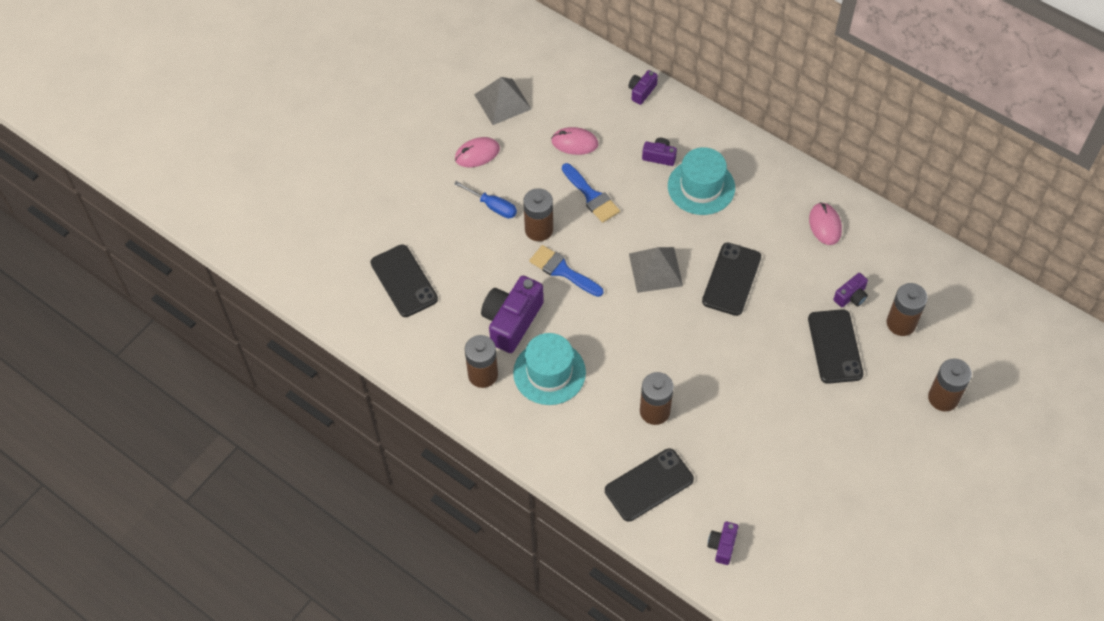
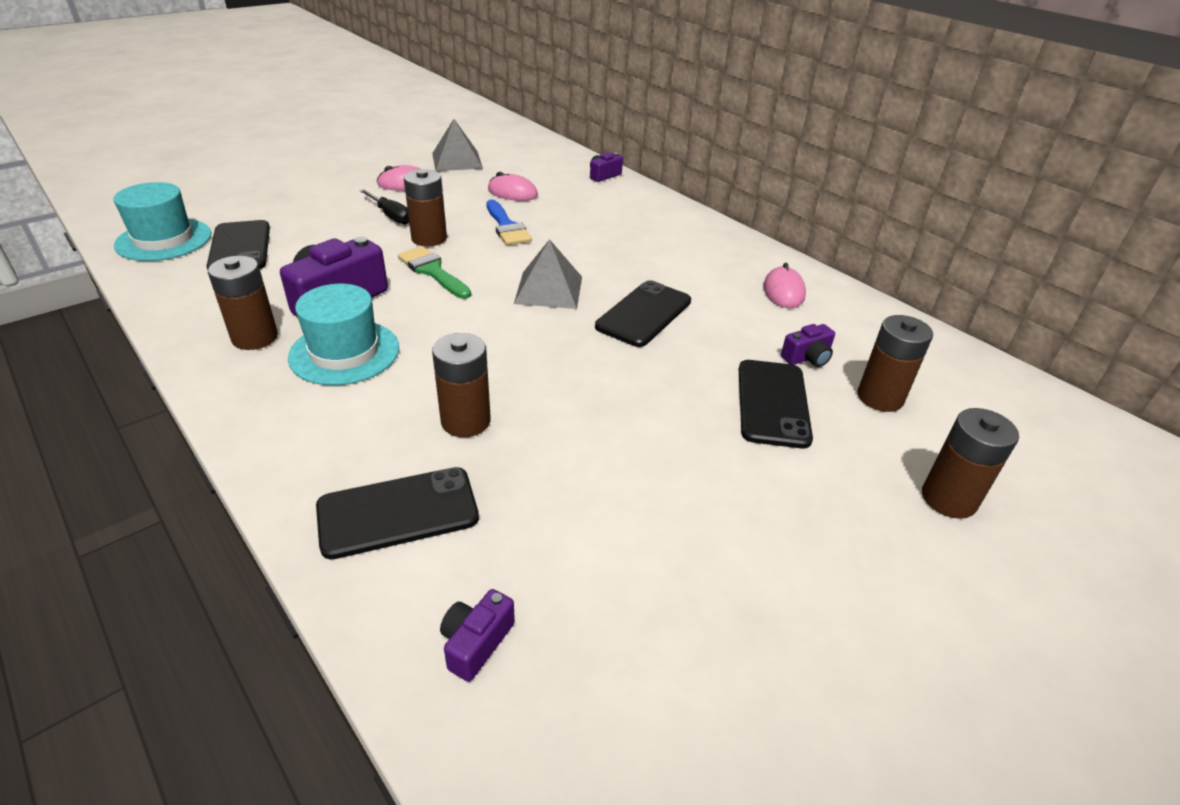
camera: 10 degrees right, 20 degrees down
(493, 206) = (391, 216): blue screwdriver -> black screwdriver
(562, 270) = (432, 271): blue brush -> green brush
(659, 156) = (600, 214): purple camera -> none
(701, 187) = (638, 240): turquoise hat -> turquoise hat (164, 240)

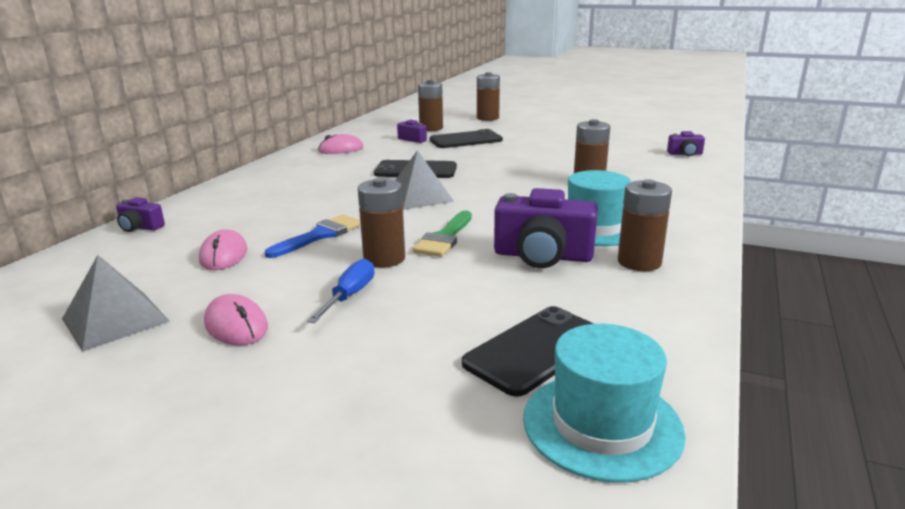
camera: 115 degrees left, 15 degrees down
(391, 216) = (350, 296): black screwdriver -> blue screwdriver
(398, 512) = (667, 178): black phone -> none

